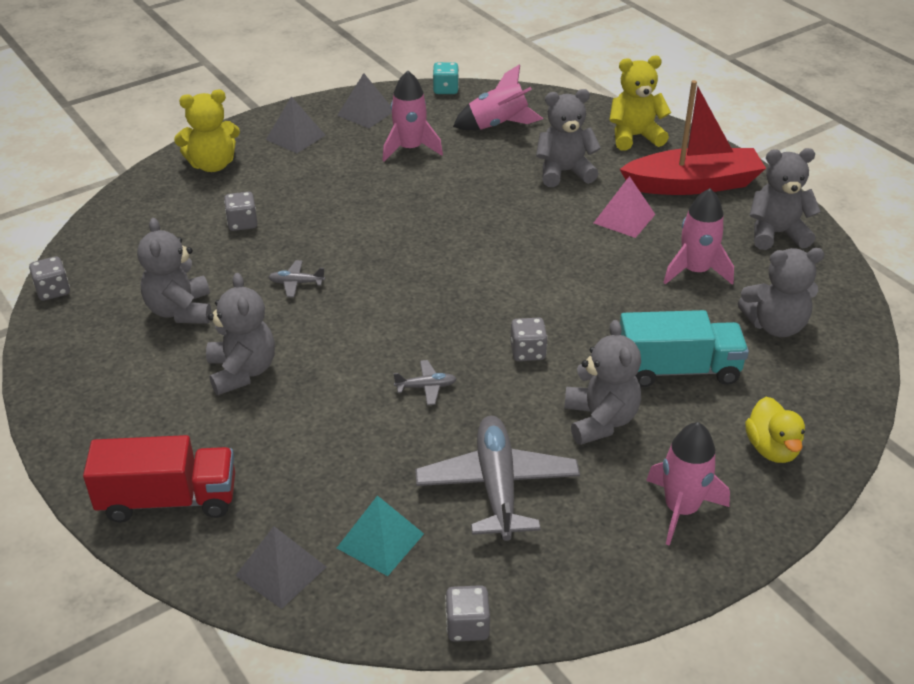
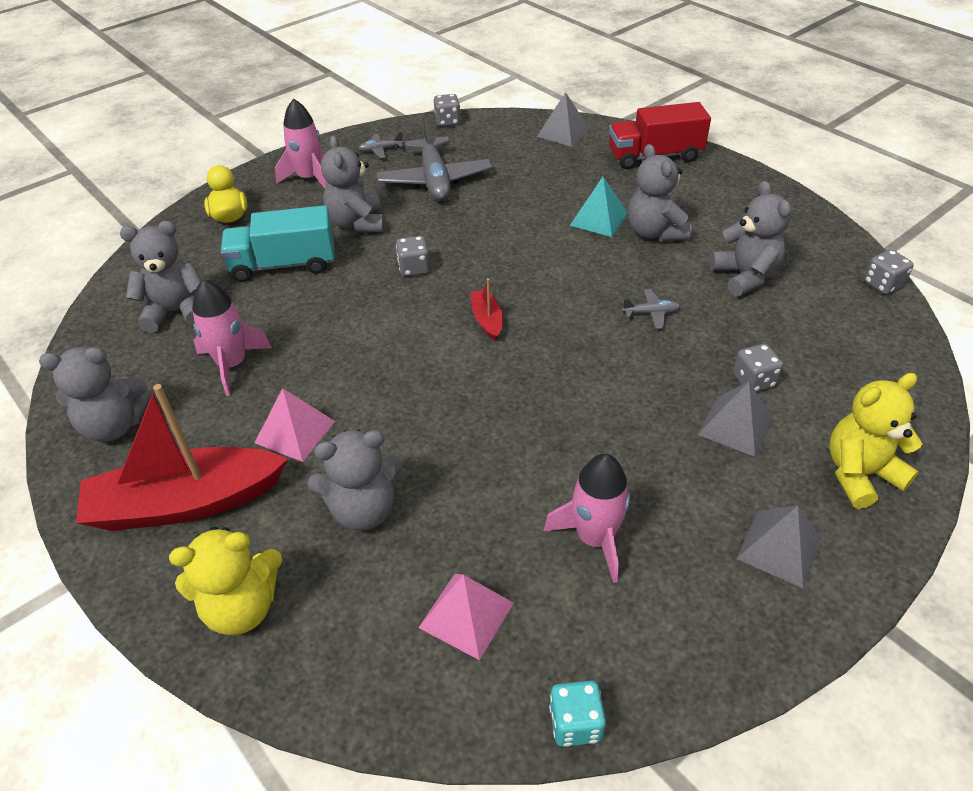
camera: 175 degrees right, 5 degrees up
(366, 113) = (696, 626): grey pyramid -> grey pyramid (735, 426)
(380, 541) = (507, 149): turquoise pyramid -> turquoise pyramid (598, 219)
(426, 387) = (498, 234): grey plane -> grey plane (381, 150)
(456, 290) = (487, 320): none -> red boat
(497, 125) = (466, 615): pink rocket -> pink pyramid

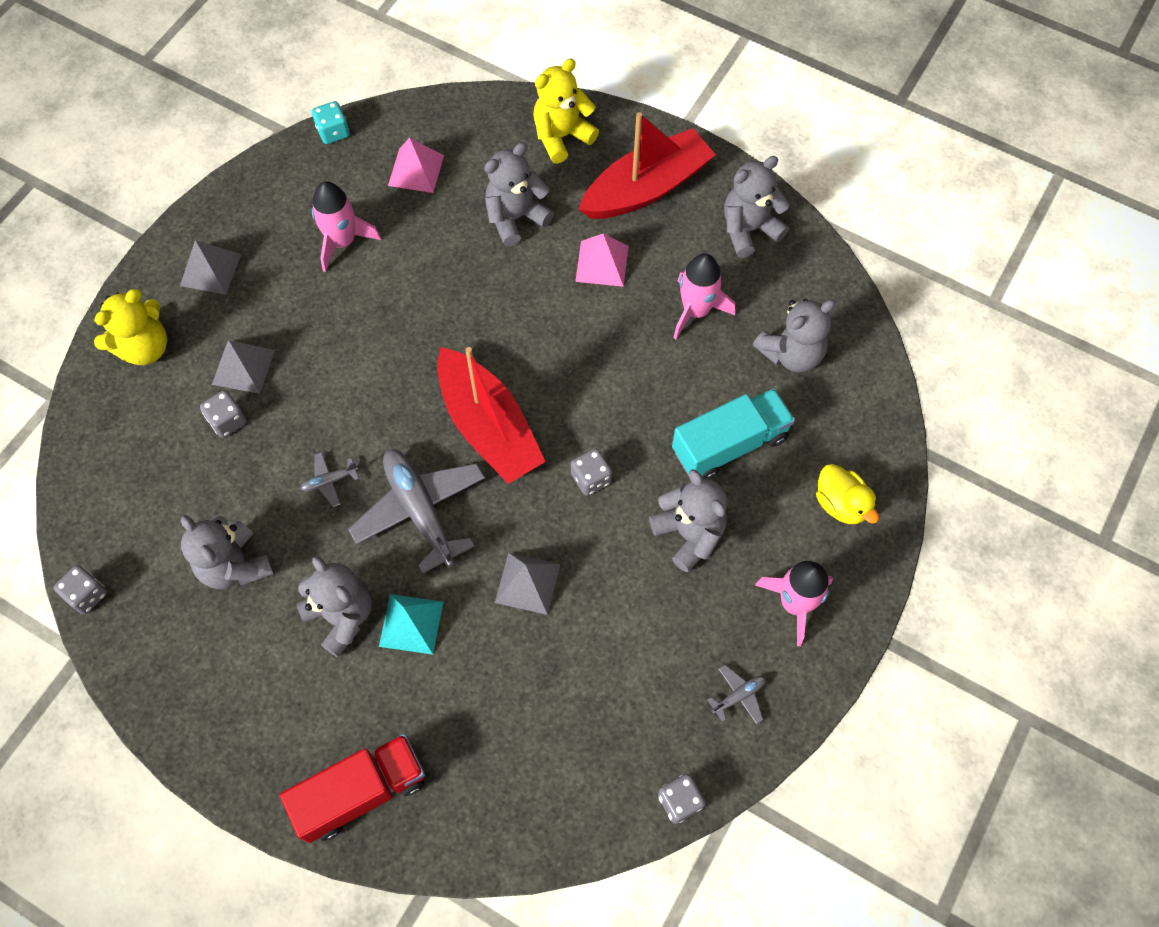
camera: 160 degrees right, 20 degrees up
(435, 180) = (636, 647): grey plane -> grey plane (420, 511)
(487, 320) = (488, 427): red boat -> red boat, size x2.28
(563, 132) = (502, 819): grey pyramid -> grey pyramid (527, 583)

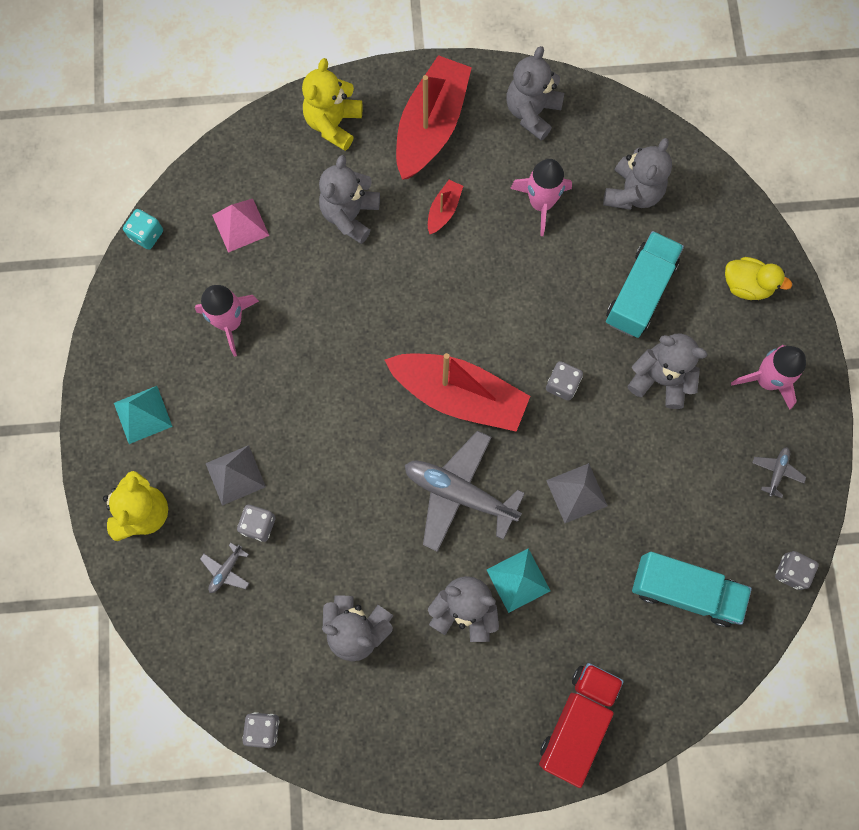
camera: 35 degrees left, 10 degrees up
(210, 270) = (143, 414): grey pyramid -> turquoise pyramid
(329, 481) = (374, 517): grey plane -> grey plane (226, 570)
(559, 744) = (684, 591): none -> turquoise truck
(602, 263) = (444, 210): pink pyramid -> red boat

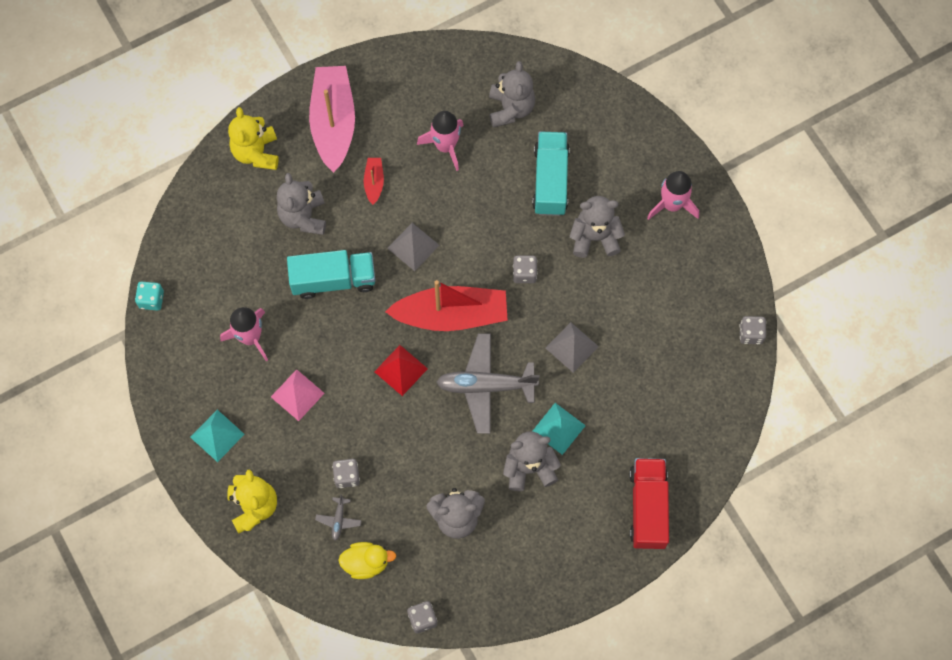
camera: 25 degrees left, 5 degrees down
(235, 475) = (311, 448): grey pyramid -> grey pyramid (413, 246)
(240, 225) = (221, 261): pink pyramid -> pink pyramid (297, 395)
(374, 432) = (401, 370): none -> red pyramid
(431, 126) = (333, 123): red boat -> pink boat
(532, 112) = (406, 80): grey teddy bear -> none
(684, 591) = (681, 381): turquoise truck -> turquoise truck (333, 280)
(746, 285) = (626, 142): yellow duck -> yellow duck (366, 563)
(776, 472) = (709, 267): grey plane -> none

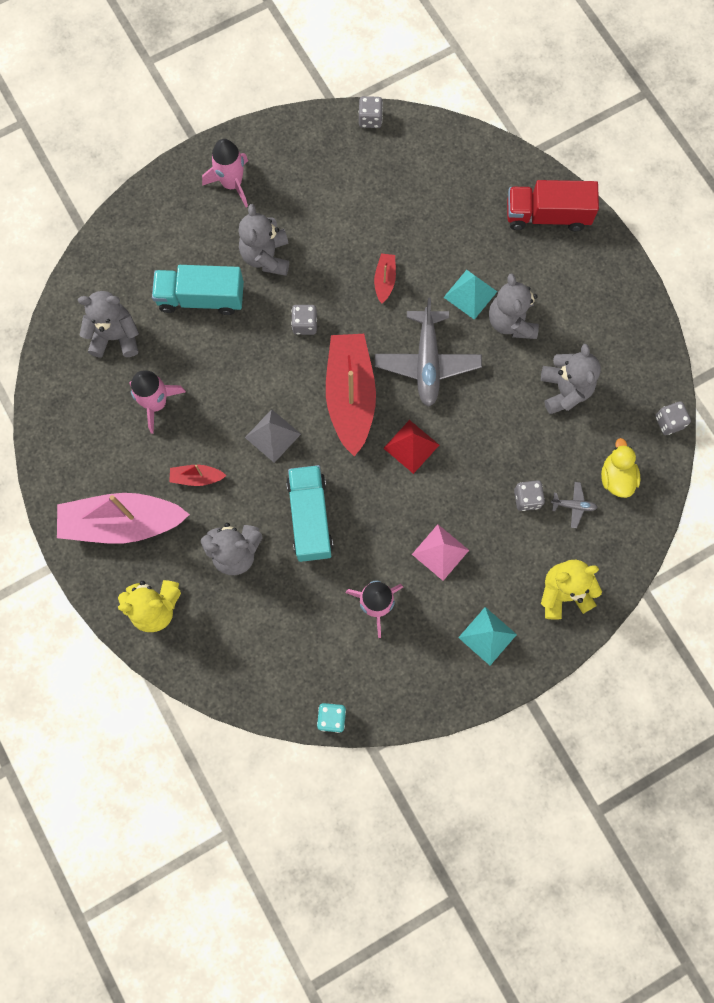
camera: 90 degrees left, 5 degrees up
(572, 347) = (384, 280): grey pyramid -> red boat

